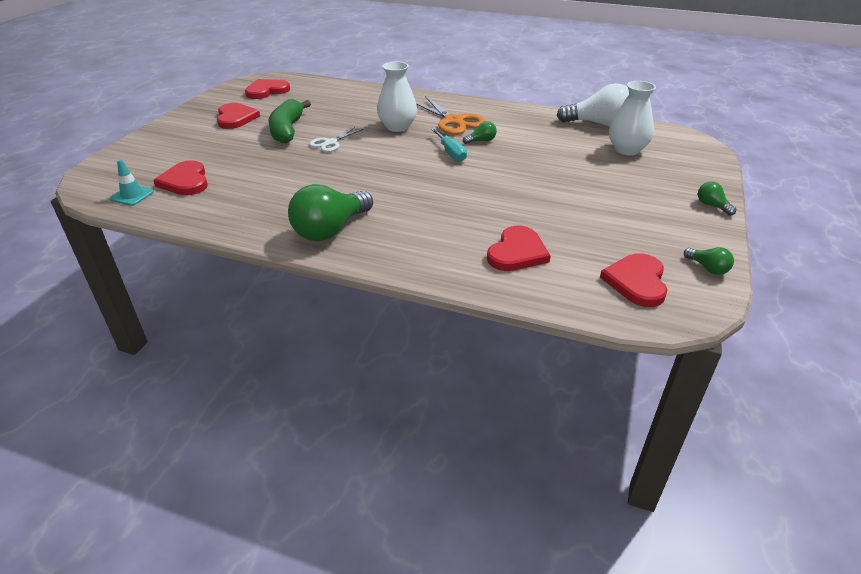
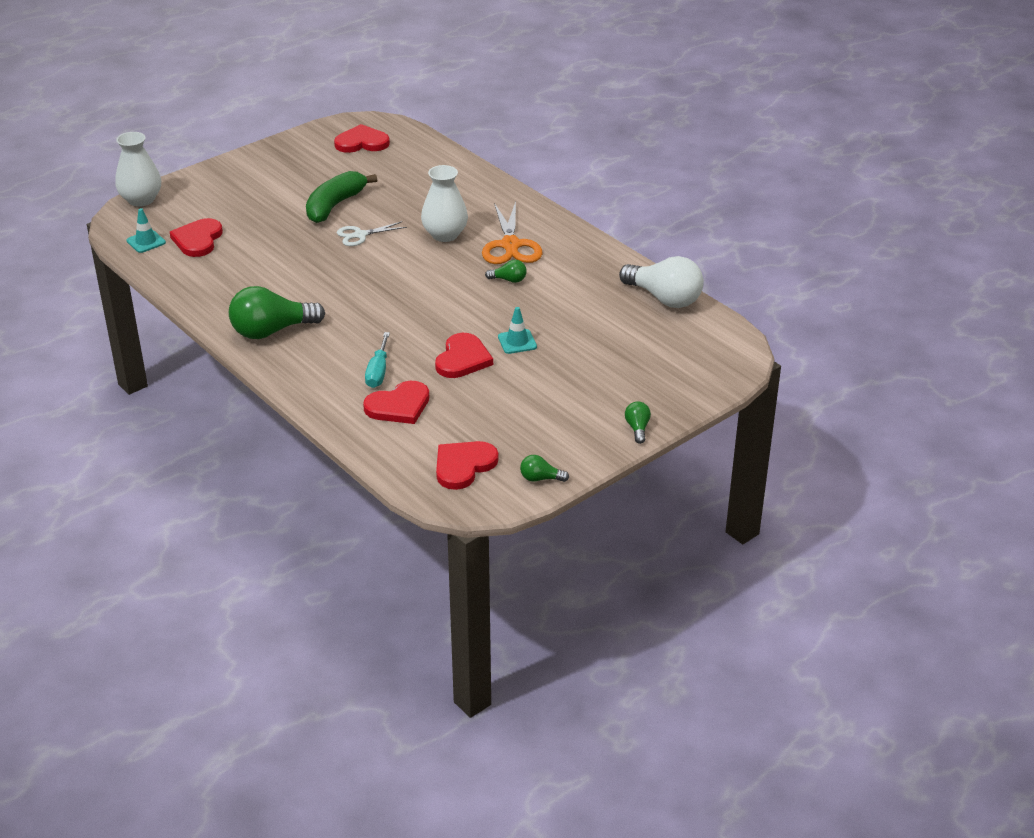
camera: 30 degrees right, 0 degrees up
(236, 118) = (300, 174): red heart -> red heart (462, 359)
(451, 153) = (461, 285): turquoise screwdriver -> turquoise screwdriver (378, 372)
(543, 177) = (517, 342): none -> turquoise traffic cone
(627, 150) = (646, 340): white vase -> white vase (141, 200)
(707, 268) = (540, 478): green light bulb -> green light bulb turned 105 degrees clockwise

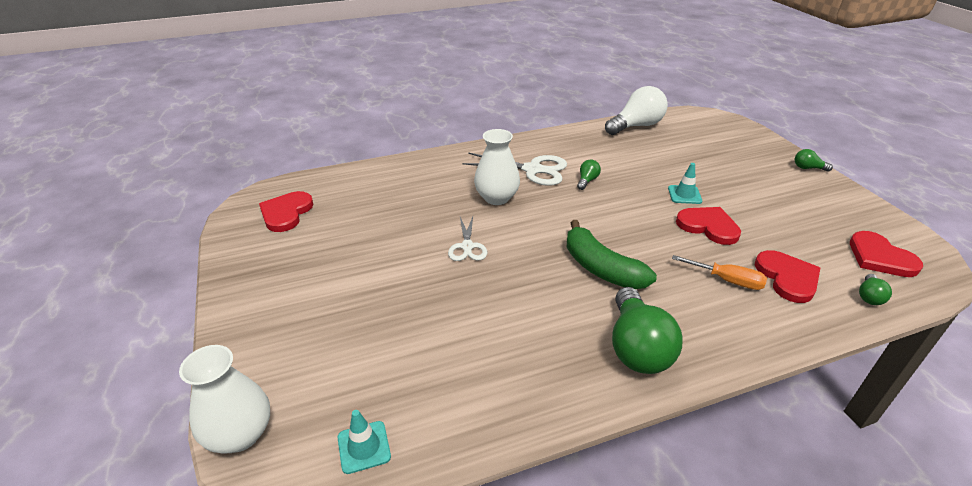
camera: 70 degrees left, 0 degrees up
(198, 240) = (396, 384): red heart -> none
(334, 205) = (397, 253): green banana -> green banana (601, 268)
(378, 372) = (727, 280): turquoise screwdriver -> orange screwdriver
(511, 245) = (533, 170): orange scissors -> white scissors
(540, 478) = (887, 221): green light bulb -> green light bulb (869, 296)

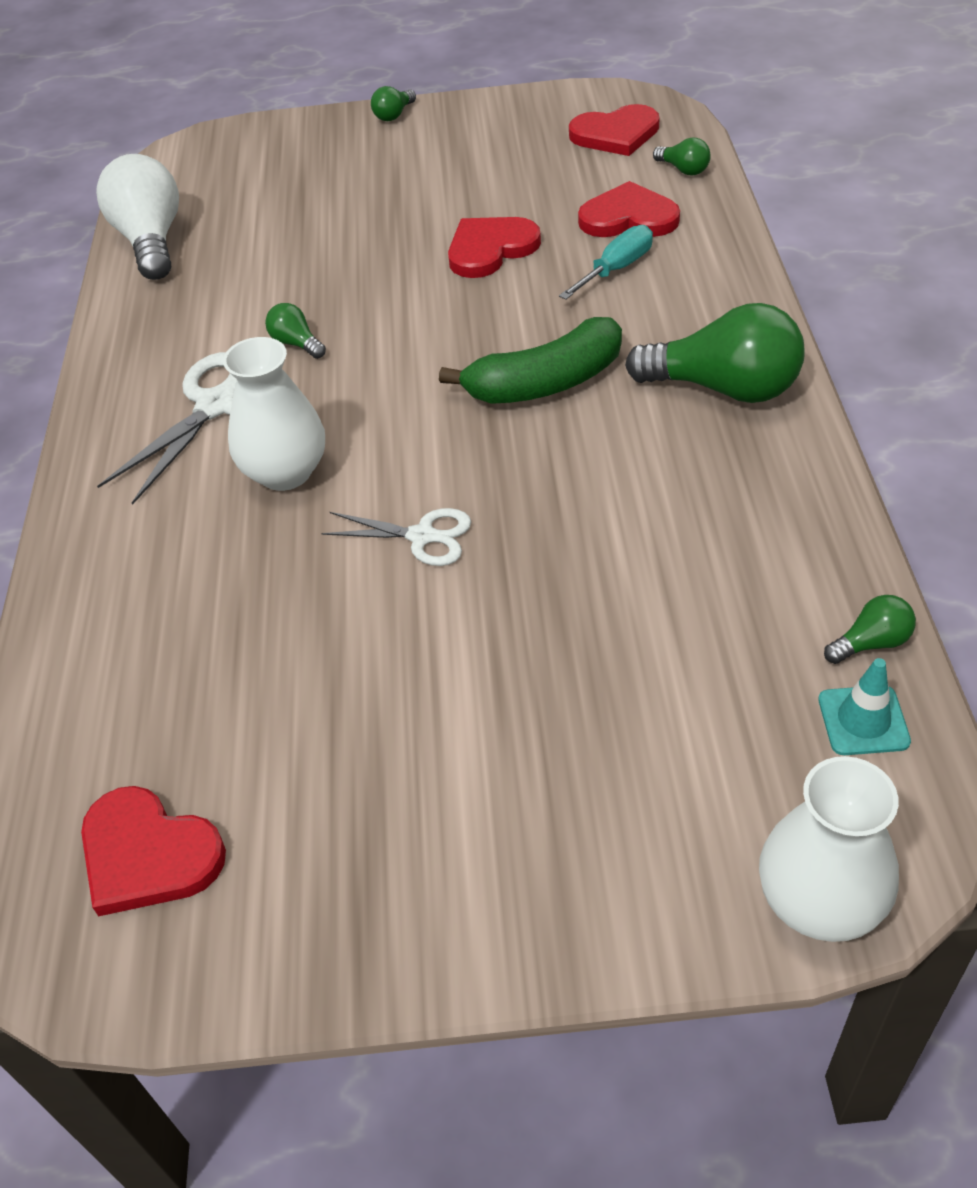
camera: 70 degrees left, 10 degrees up
(426, 447) = (871, 643): none -> green light bulb
(684, 195) = (398, 248): turquoise traffic cone -> none
(727, 280) = (616, 269): orange screwdriver -> turquoise screwdriver

